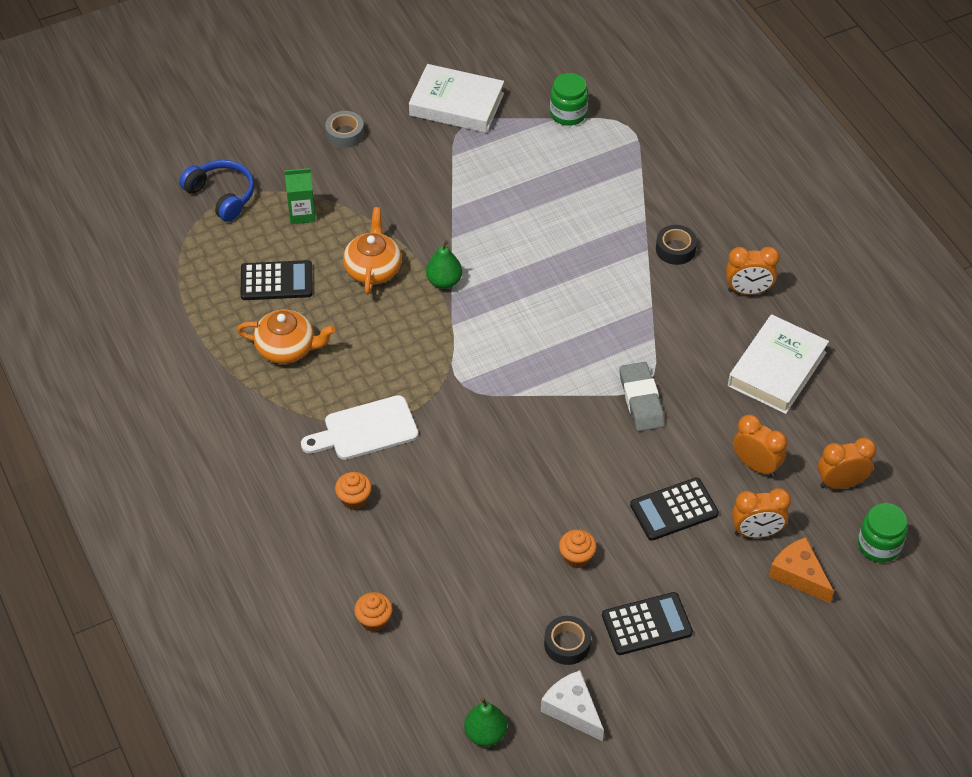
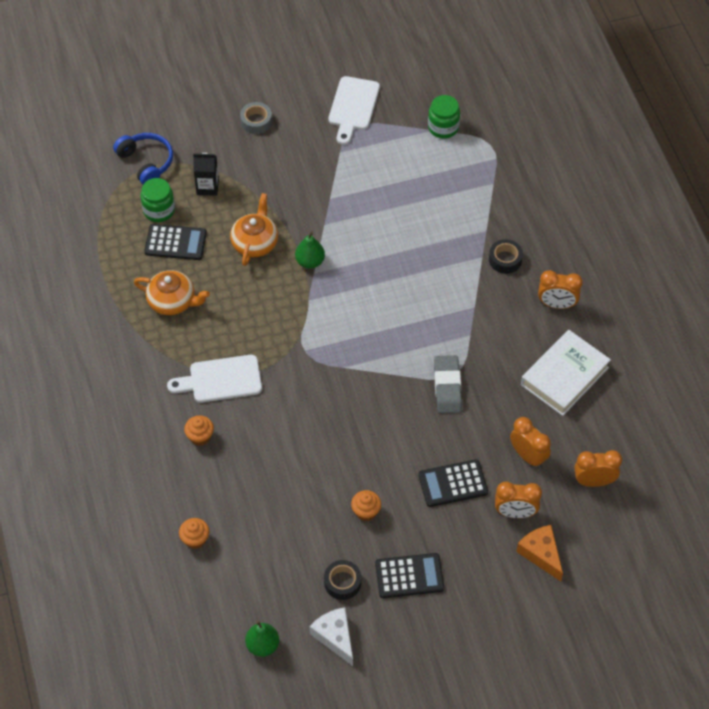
camera: 10 degrees right, 5 degrees up
(302, 214) = (207, 187): green carton -> black carton
(456, 104) = (353, 107): white book -> white cutting board
(879, 545) = (612, 539): green jar -> green jar (159, 210)

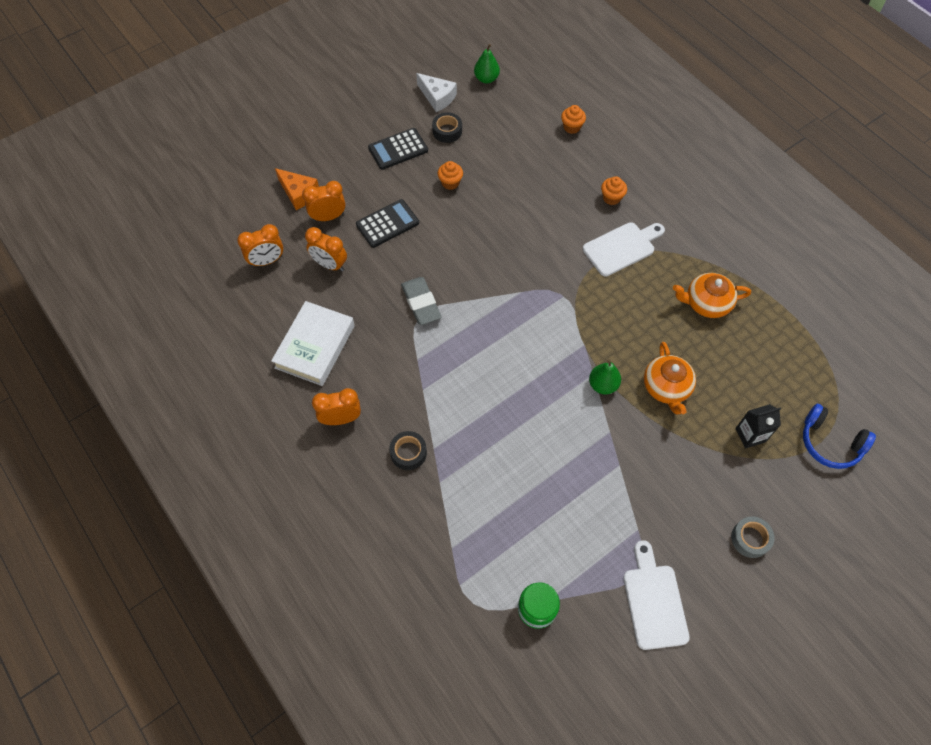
camera: 160 degrees right, 5 degrees up
(159, 210) = (780, 391): green jar -> none
(175, 243) = (741, 362): black calculator -> none

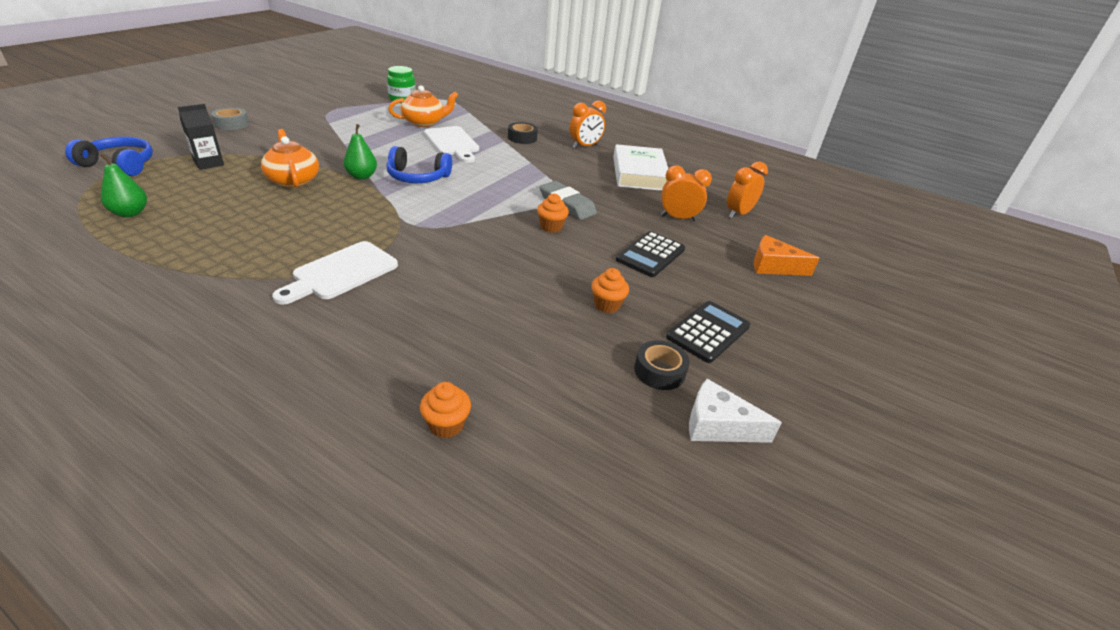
camera: 155 degrees right, 25 degrees down
(328, 217) = (719, 251): orange clock -> none
(486, 79) = (657, 490): green pear -> green pear (130, 213)
(549, 375) = (417, 177): none -> blue headphones
(611, 198) = (358, 325): orange cupcake -> orange cupcake (551, 227)
(654, 601) = (318, 104): white cutting board -> white cutting board (452, 143)
(706, 303) = (226, 238): orange teapot -> orange teapot (424, 122)

